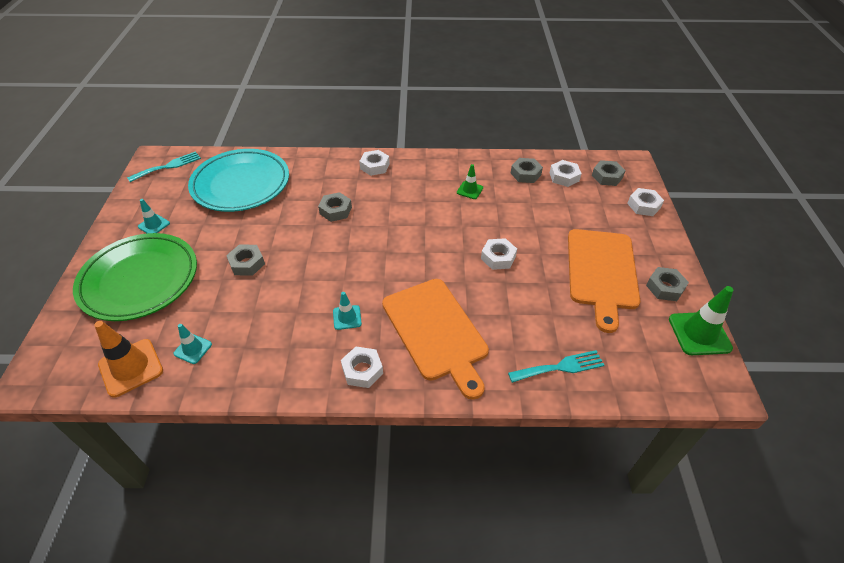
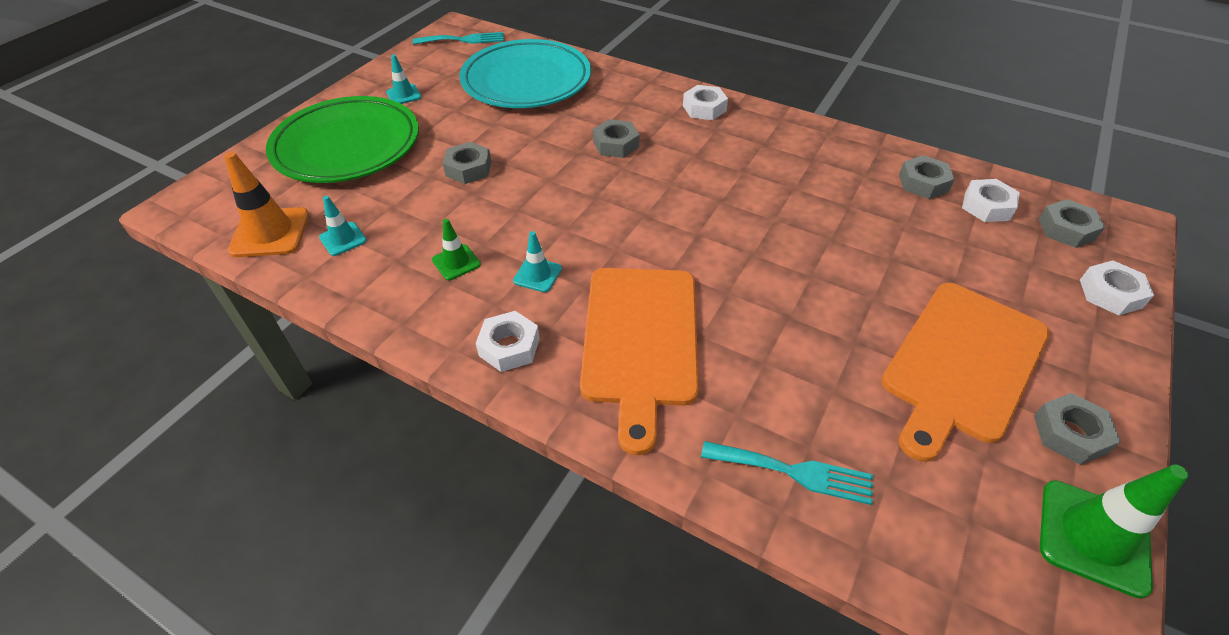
camera: 30 degrees right, 0 degrees up
(470, 190) = (819, 177): green traffic cone -> green traffic cone (456, 262)
(498, 257) = (800, 279): white nut -> none

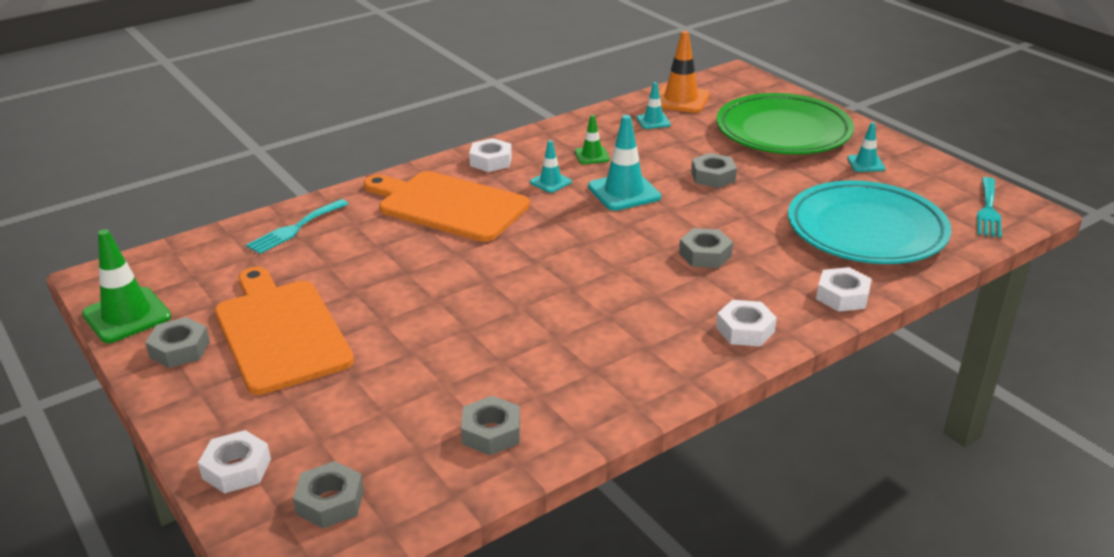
camera: 115 degrees right, 15 degrees down
(531, 215) = (624, 192): none -> turquoise traffic cone
(987, 206) = (416, 460): white nut -> white nut (842, 296)

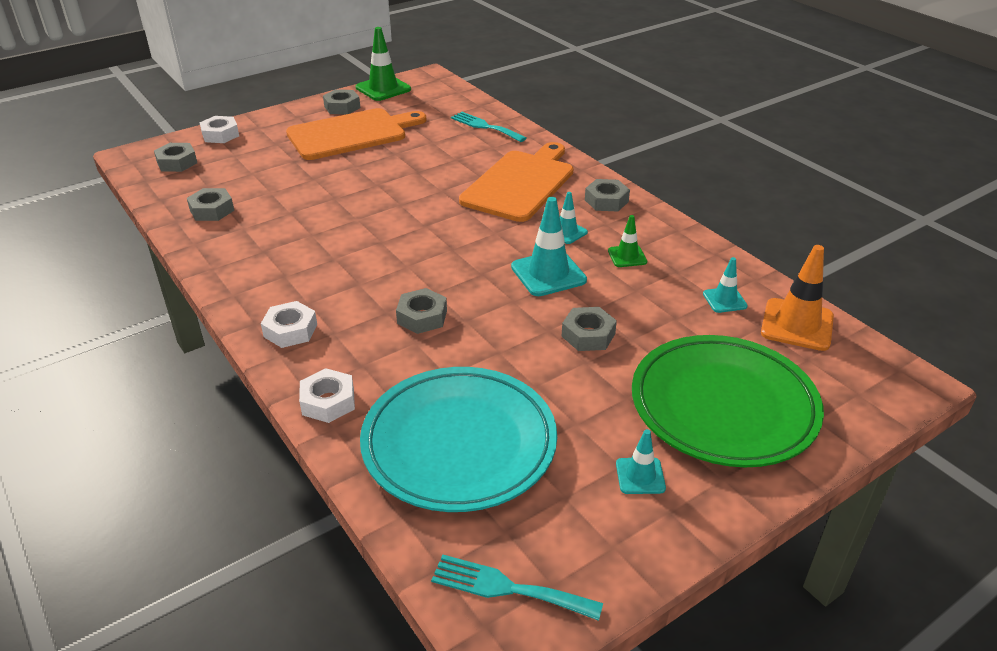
camera: 90 degrees right, 5 degrees up
(491, 161) = (606, 201): white nut -> grey nut

